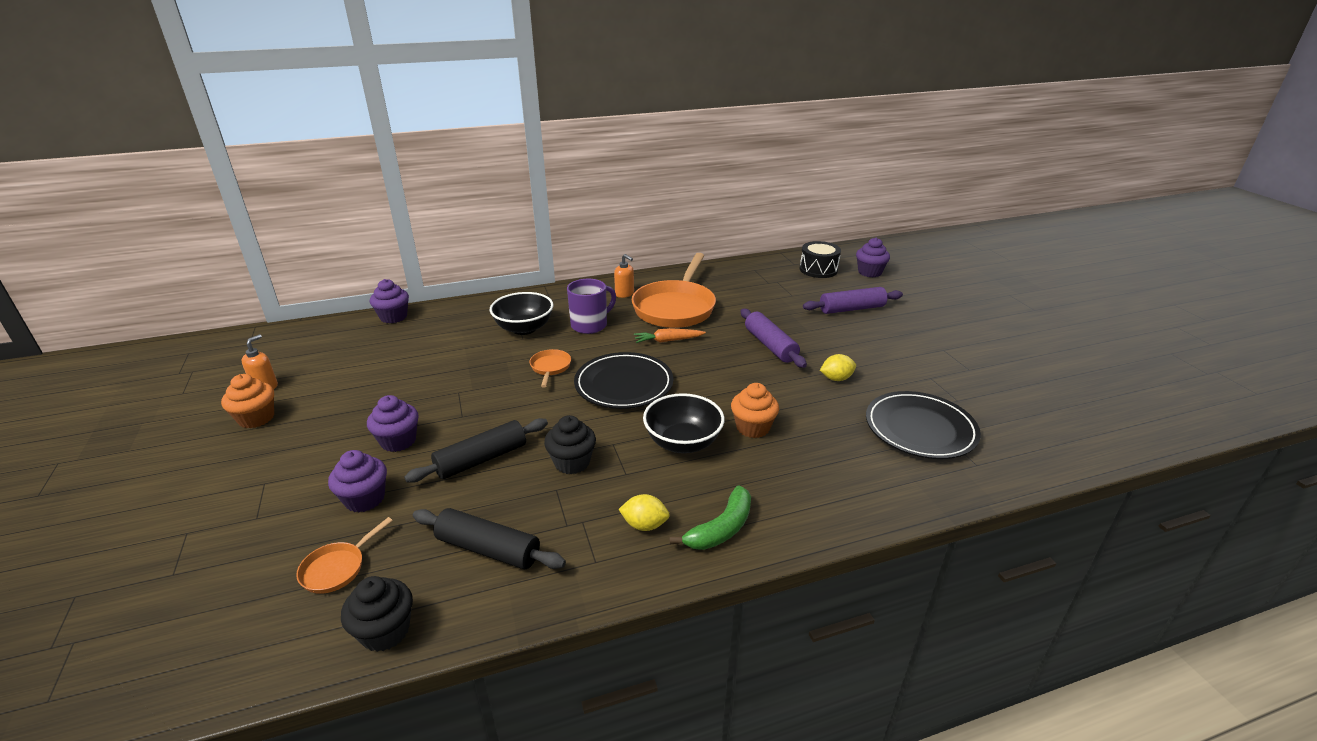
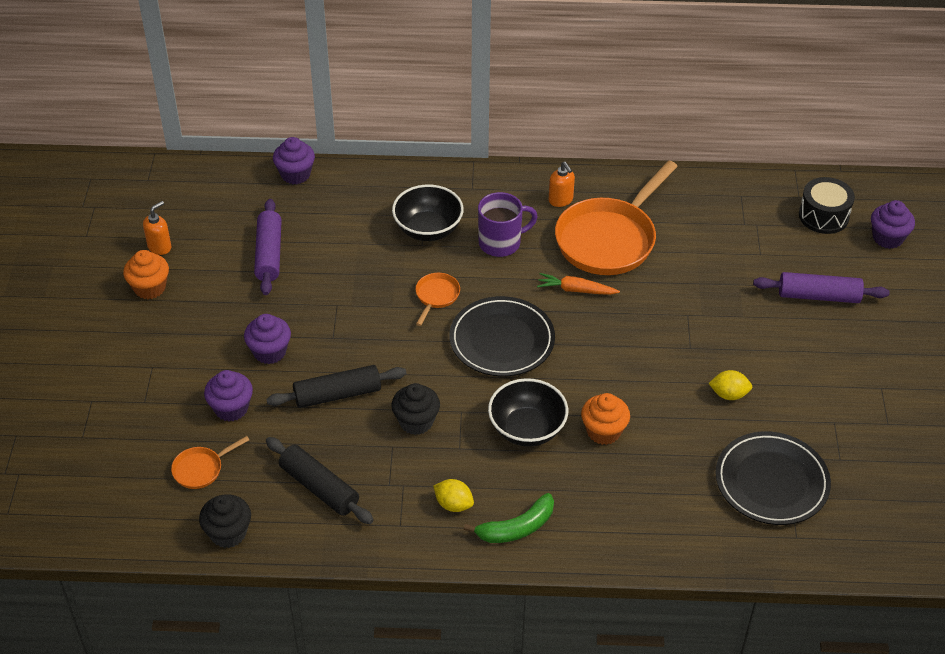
camera: 20 degrees right, 15 degrees up
(770, 345) = (685, 328): purple rolling pin -> purple rolling pin (269, 254)

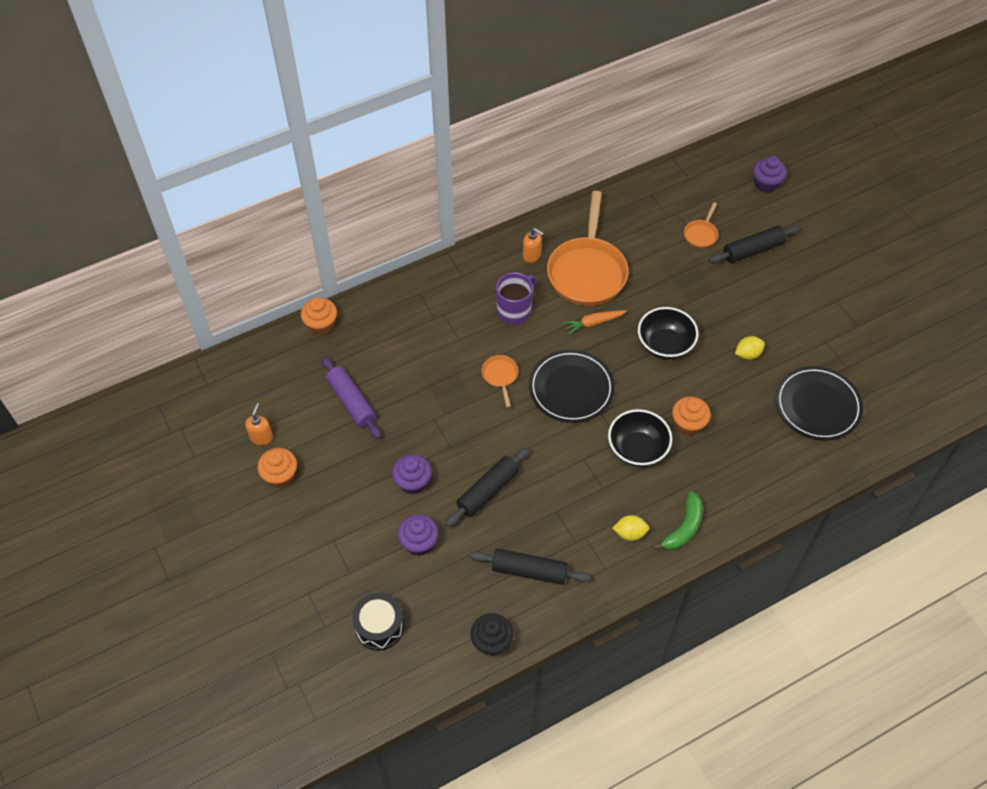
camera: 30 degrees left, 10 degrees up
(201, 469) = (434, 603): orange pan -> orange pan (701, 234)
(295, 174) = (321, 325): purple cupcake -> orange cupcake
(416, 421) = (558, 483): black cupcake -> none
(428, 229) = (455, 324): black bowl -> black bowl (665, 345)
(818, 296) = (753, 250): purple rolling pin -> black rolling pin
(823, 216) = (714, 186): black drum -> black drum (379, 626)

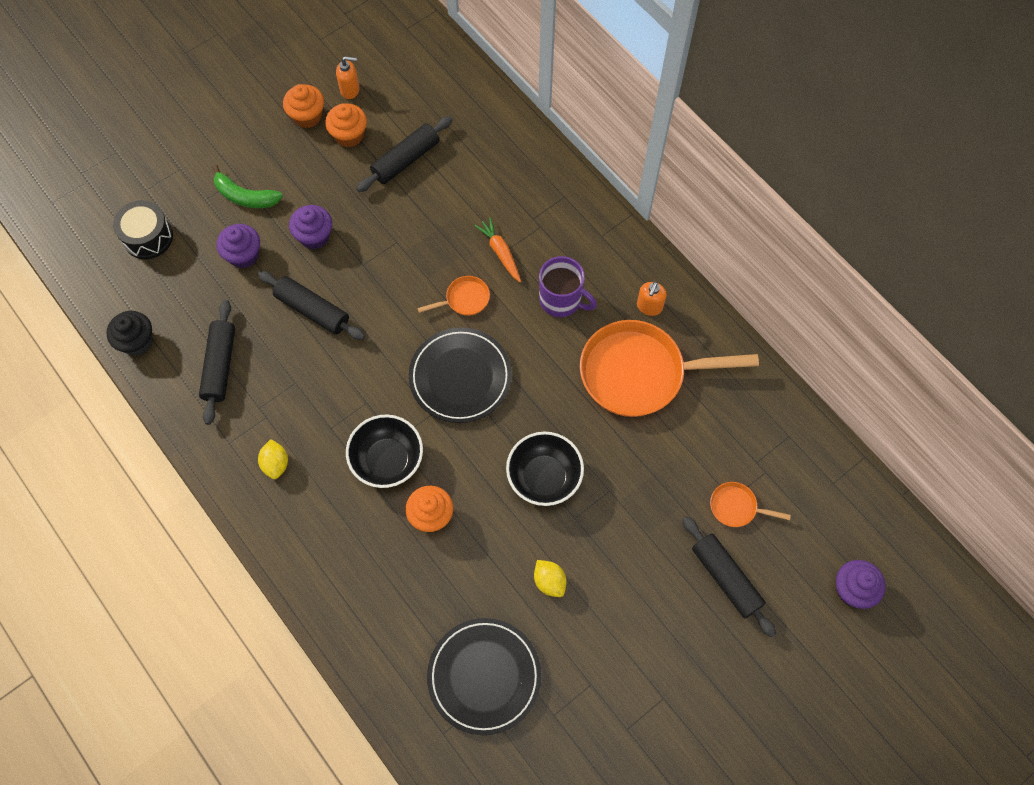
camera: 80 degrees right, 10 degrees up
(321, 325) = (501, 111): orange cupcake -> orange cupcake (349, 135)
(351, 402) = (406, 160): purple rolling pin -> black rolling pin
(593, 323) = (560, 390): orange carrot -> orange carrot (500, 252)
(683, 528) = (288, 522): green banana -> green banana (245, 196)

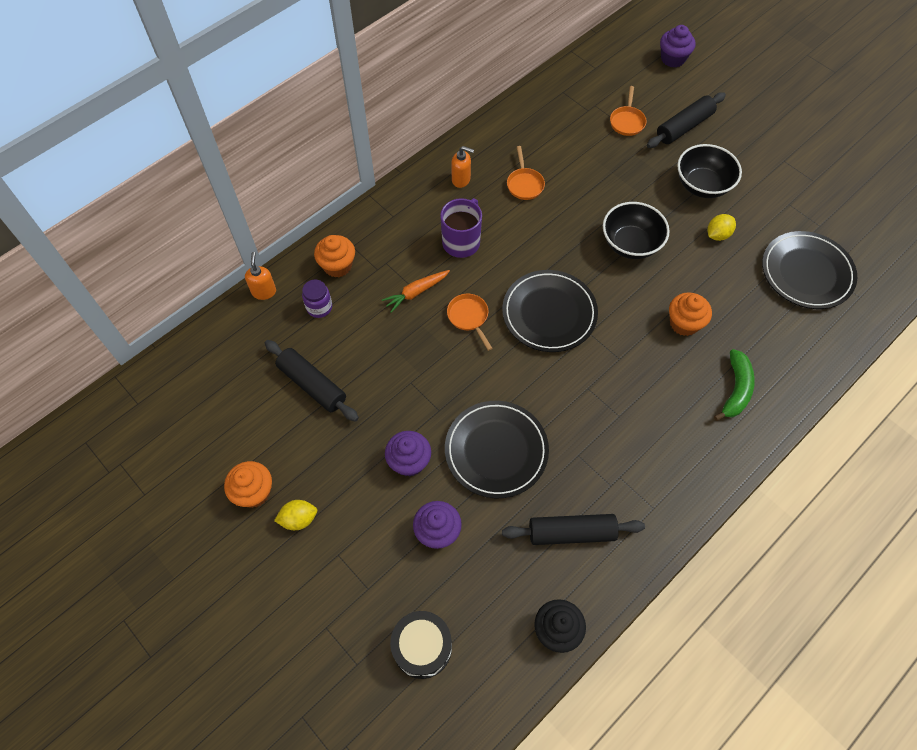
camera: 95 degrees left, 5 degrees down
(245, 196) = (362, 543): green banana -> green banana (735, 389)
(276, 464) = (665, 460): yellow lemon -> yellow lemon (299, 519)
(312, 310) = (496, 451): black rolling pin -> black plate
(349, 135) = (280, 444): orange cupcake -> orange cupcake (337, 266)
(350, 90) = (219, 451): orange soap dispenser -> orange soap dispenser (264, 291)
(387, 460) = (641, 363): black bowl -> black bowl (702, 185)
(491, 166) = (319, 307): none -> purple jar
(639, 373) = (524, 184): orange pan -> orange pan, size x0.43

